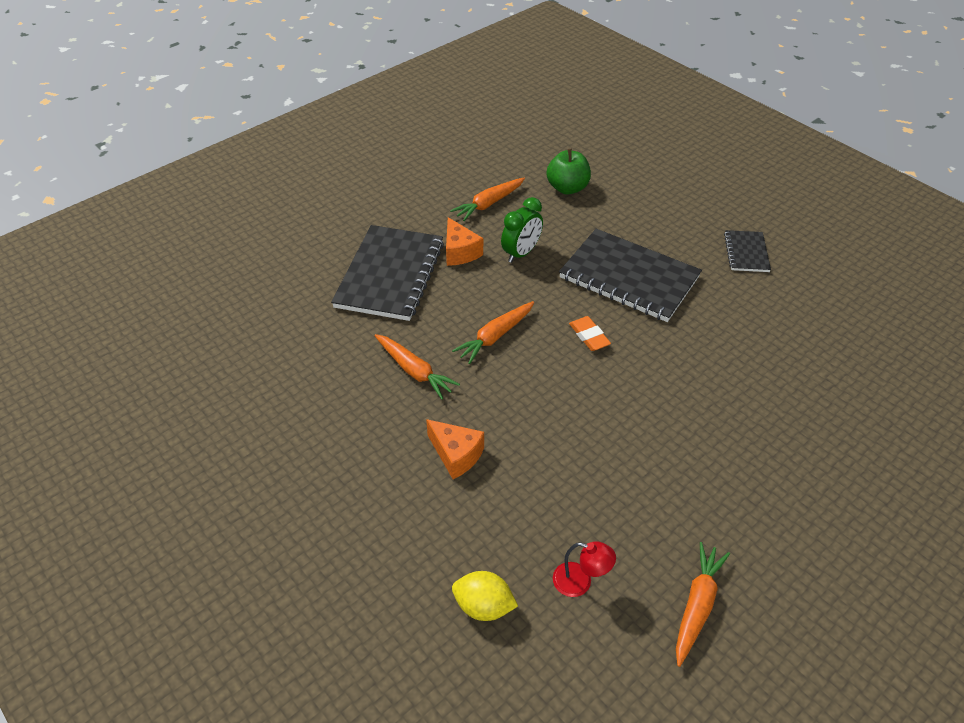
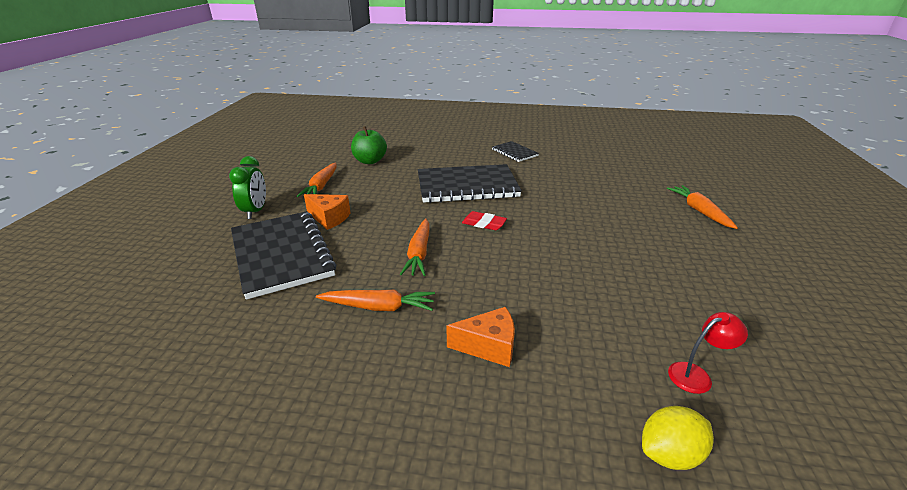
camera: 40 degrees left, 15 degrees down
(521, 253) = (378, 201): green clock -> green clock (255, 211)
(589, 336) = (484, 224): orange eraser -> red eraser
(697, 606) = (771, 335): orange carrot -> orange carrot (699, 211)

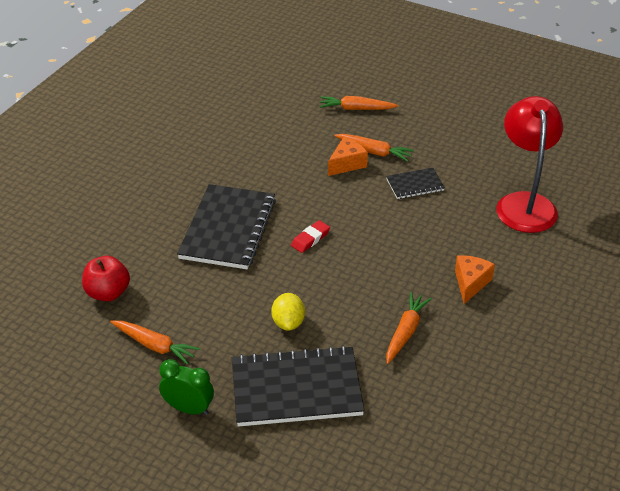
camera: 70 degrees left, 10 degrees up
(329, 218) = (240, 346): orange cheese -> orange cheese (347, 164)
(370, 161) = (108, 293): green apple -> red apple
(419, 253) = (339, 293): orange carrot -> orange carrot (374, 152)
(514, 152) = (167, 169): black notebook -> black notebook (415, 185)
(670, 454) = (571, 239): yellow lemon -> yellow lemon (288, 322)
(696, 375) = (524, 203): red lamp -> red lamp, size x2.42

